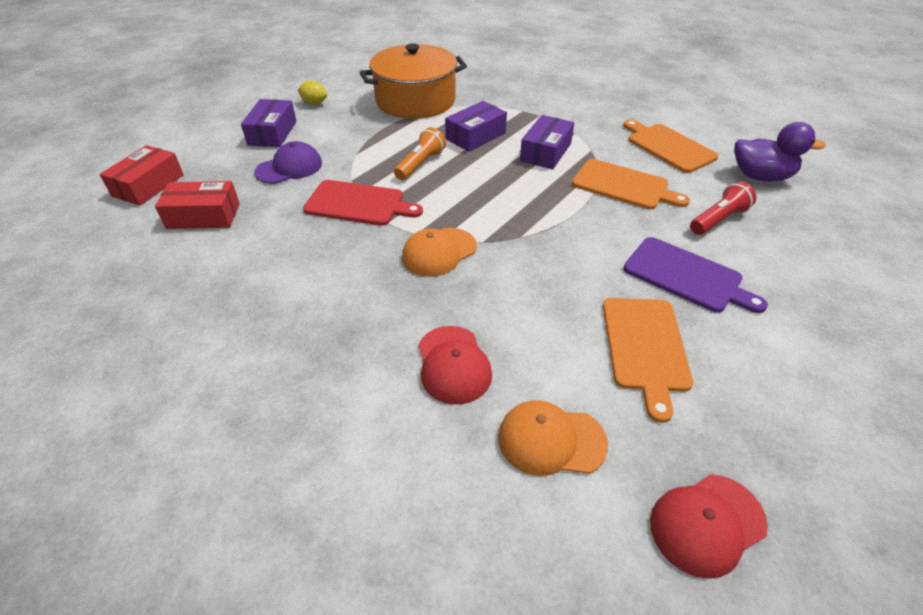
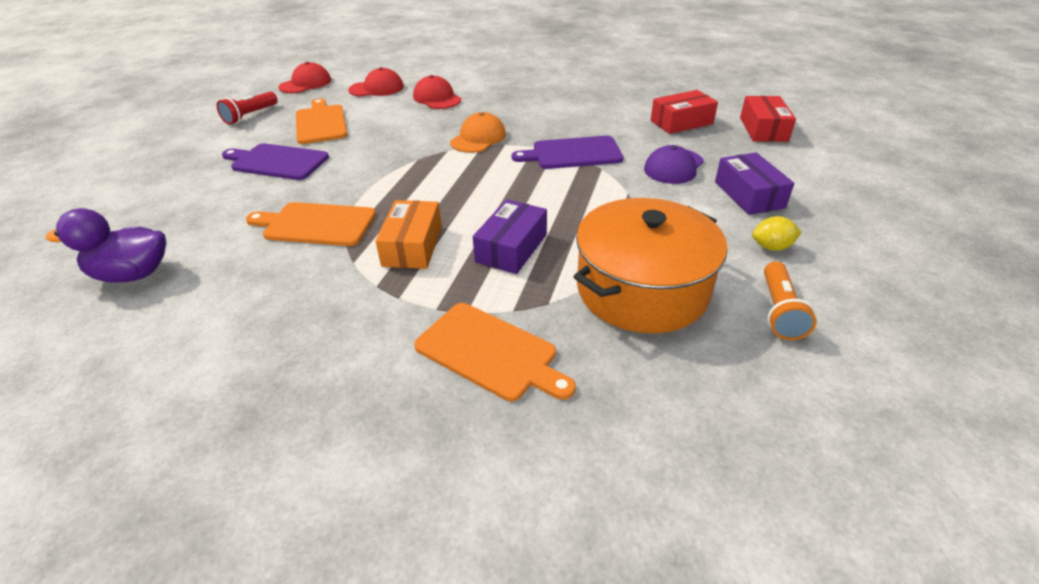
camera: 160 degrees right, 5 degrees down
(358, 203) = (573, 153): red cutting board -> purple cutting board
(420, 164) = (549, 198): orange flashlight -> orange flashlight (779, 311)
(545, 152) = (412, 246): purple box -> orange box
(551, 440) = (376, 88): orange cap -> red cap
(668, 147) = (240, 295): orange cutting board -> orange cutting board (490, 352)
(718, 220) = (223, 210): red flashlight -> red flashlight (250, 116)

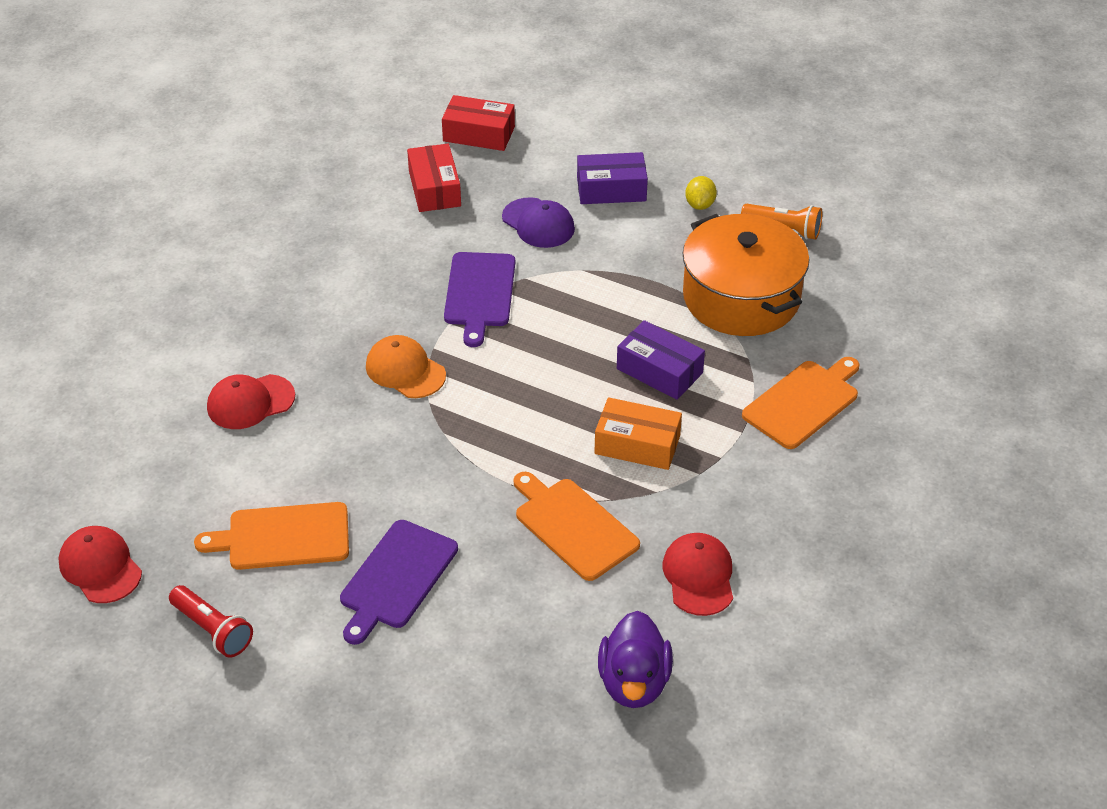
camera: 80 degrees left, 5 degrees up
(316, 224) = (573, 526): orange cutting board -> orange cutting board turned 120 degrees clockwise
(376, 88) = (173, 472): red cap -> red cap (699, 576)

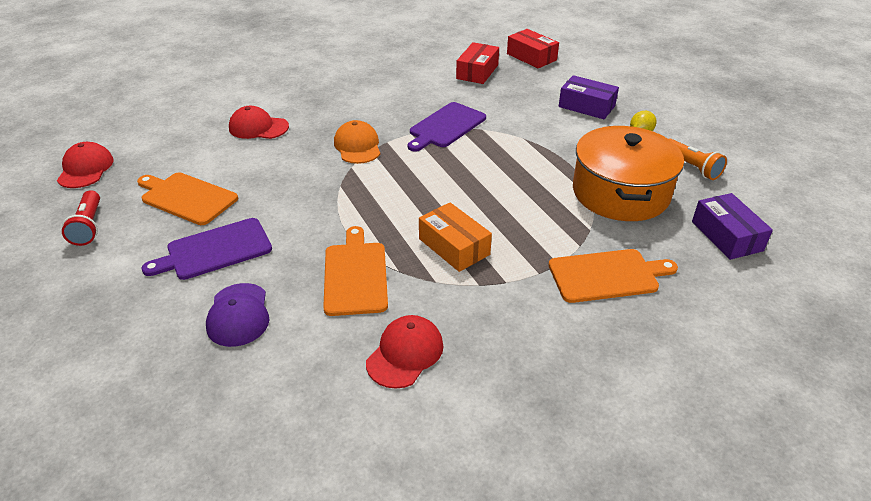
camera: 35 degrees right, 5 degrees down
(538, 223) = (521, 107): purple cap -> purple cap (238, 315)
(634, 682) = (275, 403): purple duck -> none
(659, 371) = (516, 211): purple box -> purple box (726, 236)

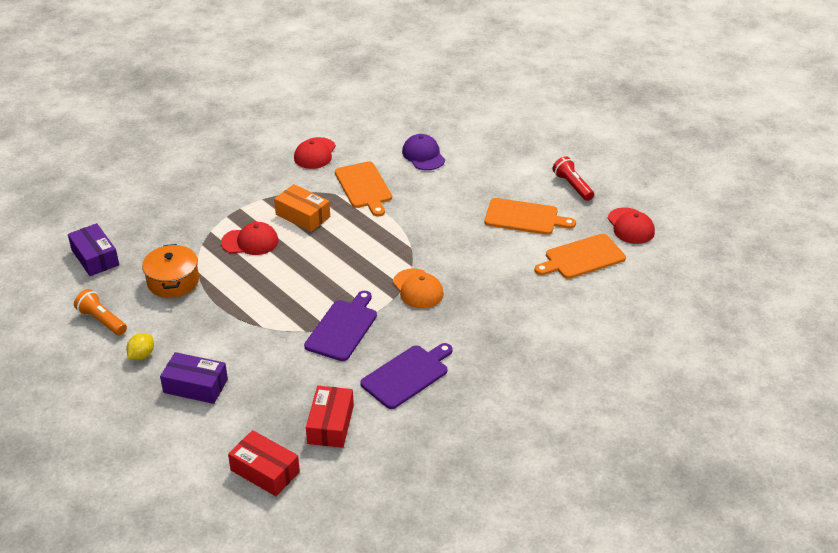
camera: 165 degrees right, 0 degrees up
(215, 250) = (469, 186): purple cutting board -> purple cutting board (407, 375)
(258, 127) = (525, 293): red cap -> red cap (250, 242)
(607, 275) = (192, 214): orange cutting board -> orange cutting board (582, 258)
(620, 193) = (173, 281): orange pot -> orange pot, size x0.62

